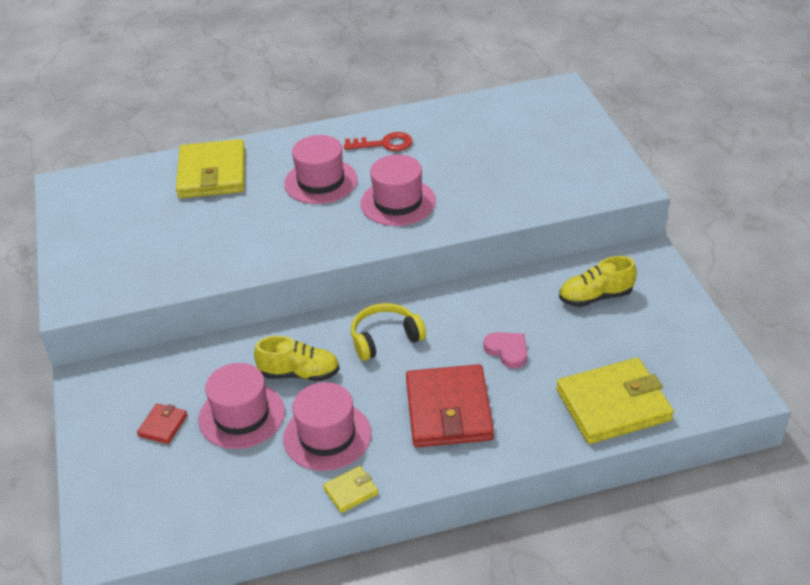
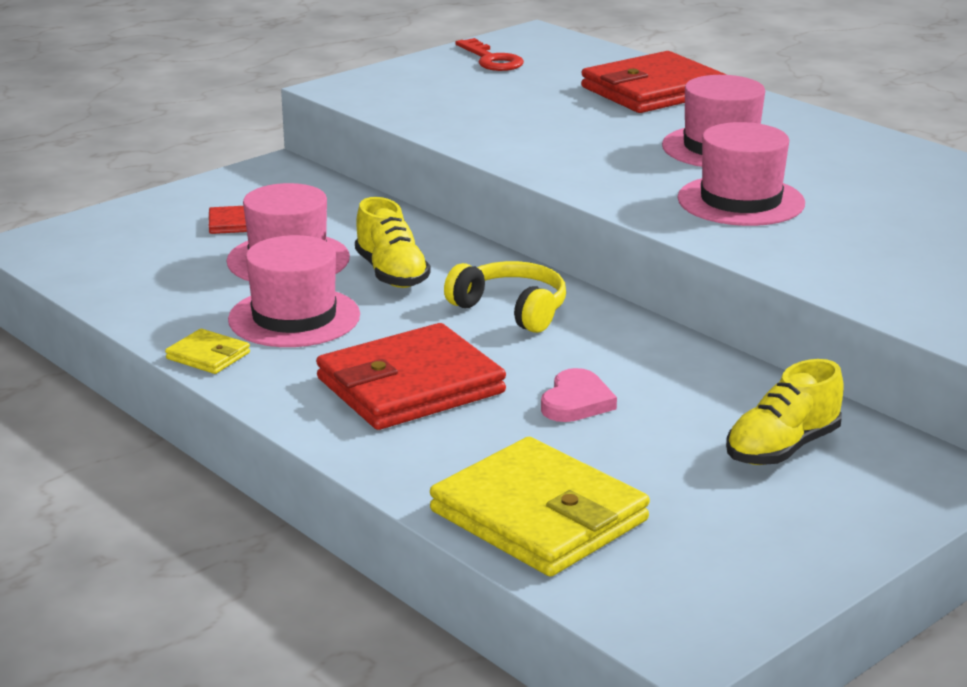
camera: 60 degrees right, 15 degrees down
(212, 173) = (653, 90): yellow wallet -> red wallet
(384, 144) = (861, 164): red key -> red key (491, 60)
(595, 297) = (782, 448): yellow shoe -> yellow shoe turned 90 degrees counterclockwise

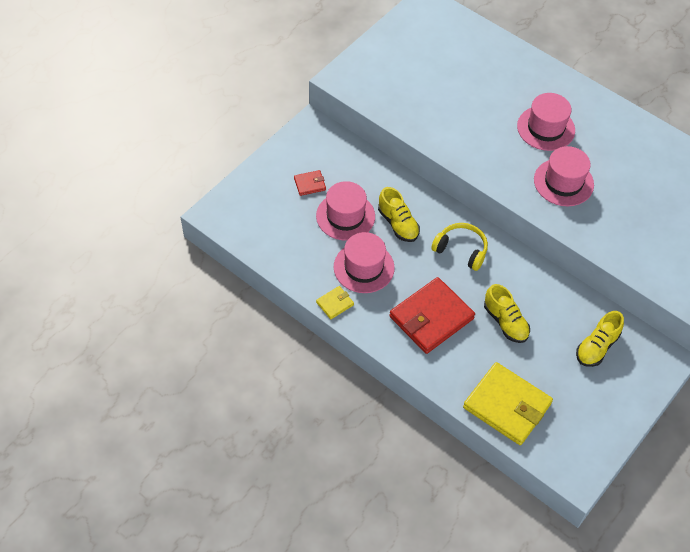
camera: 10 degrees left, 30 degrees up
(208, 356) = (335, 303): yellow wallet -> yellow wallet turned 60 degrees counterclockwise
(491, 60) = (410, 37): red key -> none
(576, 402) = (505, 322): pink heart -> yellow shoe
(653, 90) = (502, 67): red wallet -> none

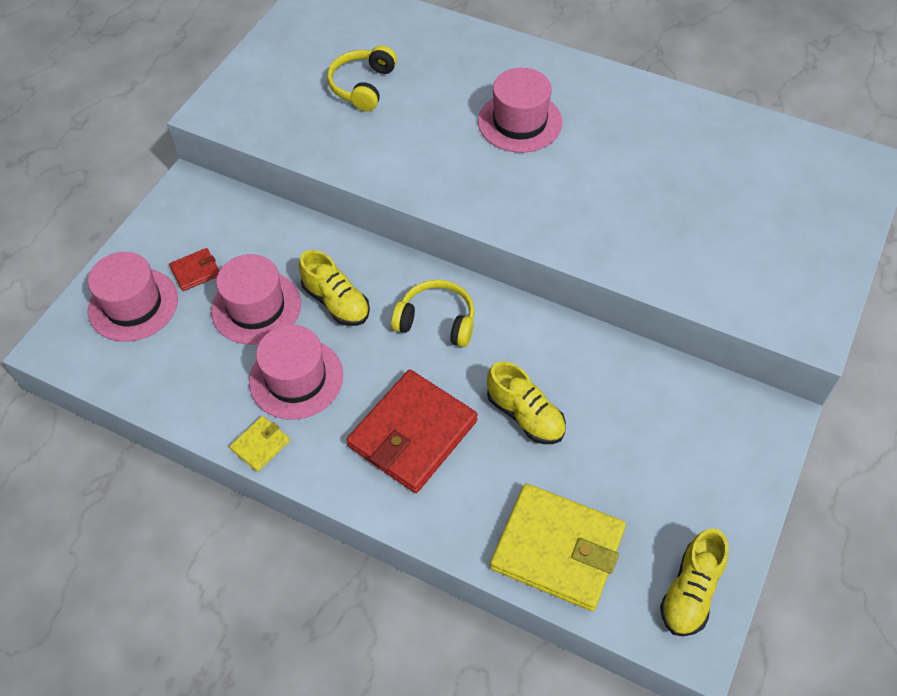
camera: 10 degrees left, 0 degrees up
(444, 80) = (362, 86): none -> yellow headphones
(563, 182) = (563, 191): pink hat -> pink hat (133, 304)
(597, 347) = (668, 423): yellow shoe -> yellow shoe (690, 591)

